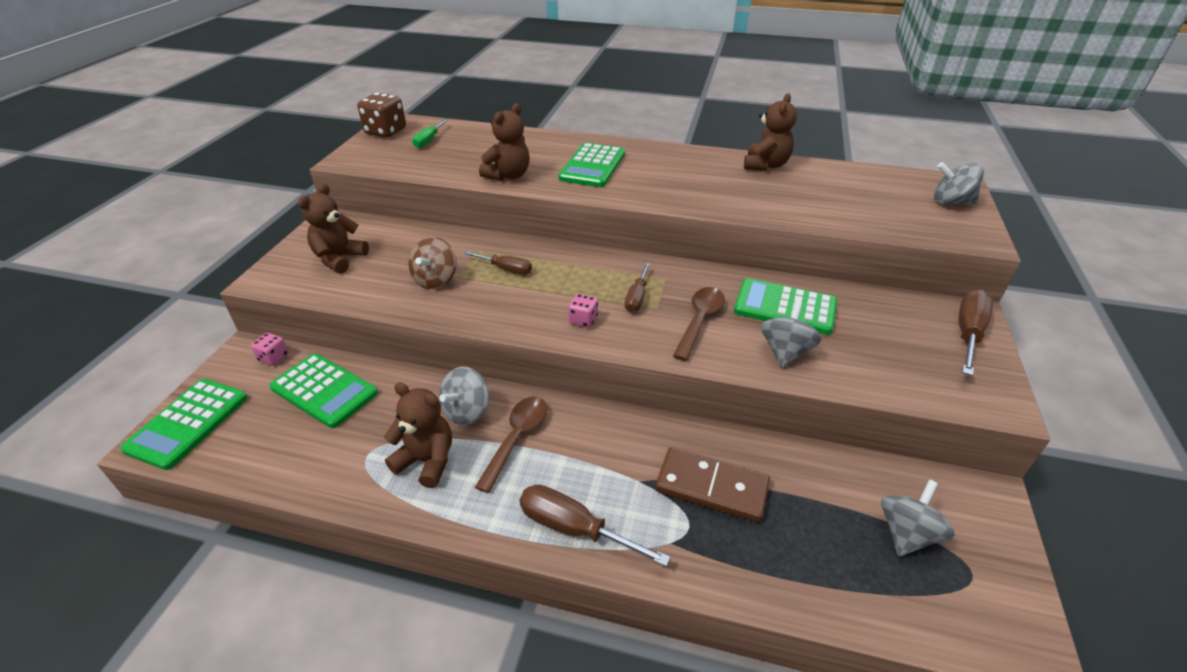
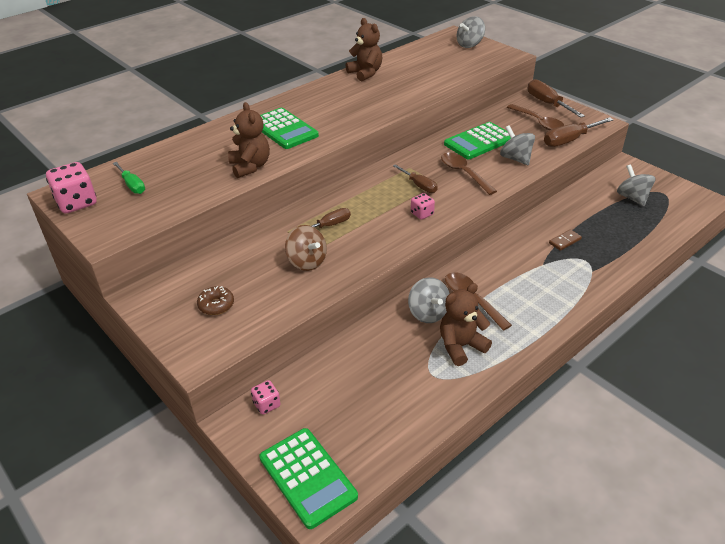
camera: 55 degrees left, 0 degrees up
(324, 391) = (340, 382): green calculator -> none
(339, 259) = (216, 305): brown teddy bear -> brown donut
(386, 131) = (77, 203): brown dice -> pink dice
(574, 528) = (560, 301): brown screwdriver -> brown screwdriver (569, 140)
(711, 487) = (565, 241): brown domino -> brown domino, size x0.47
(904, 341) = (538, 122): none -> brown spoon

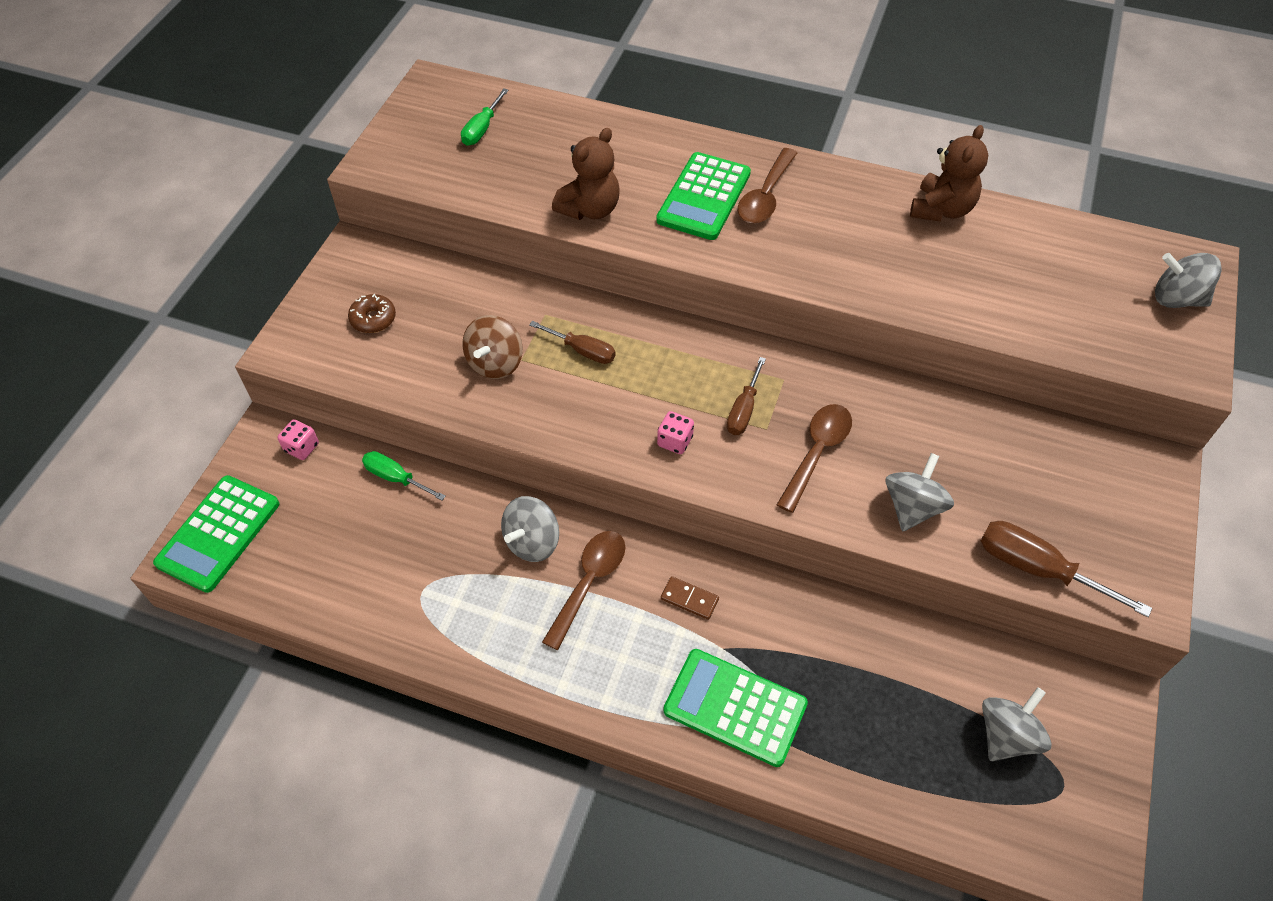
camera: 60 degrees right, 15 degrees up
(77, 203) = (422, 106): pink dice -> none
(333, 361) = (396, 478): none -> green screwdriver
(461, 346) = (488, 604): brown teddy bear -> none
(479, 142) = (926, 438): green calculator -> green calculator (735, 707)
(538, 122) = (1062, 503): brown spoon -> brown spoon (765, 196)
(548, 104) = (1144, 496): brown screwdriver -> none
(565, 241) = (803, 662): brown domino -> brown domino (689, 599)

